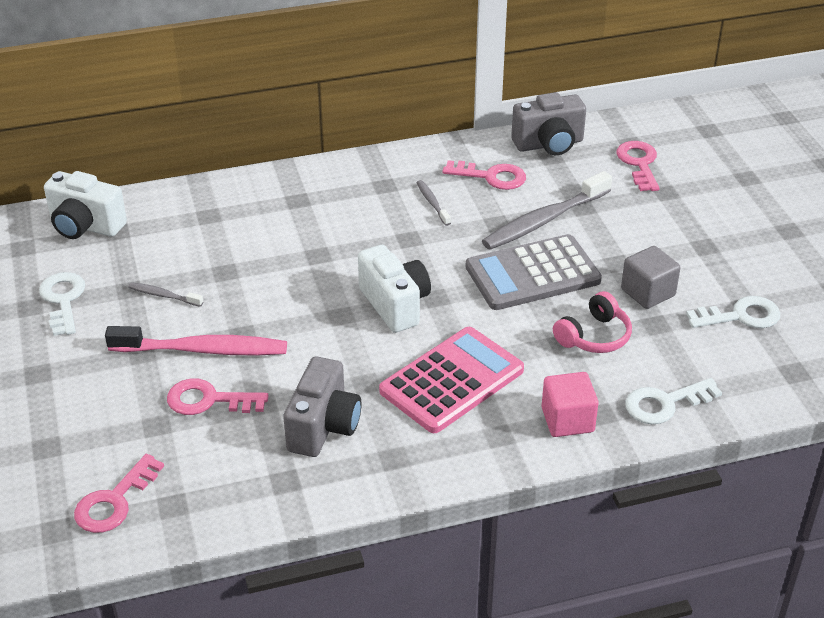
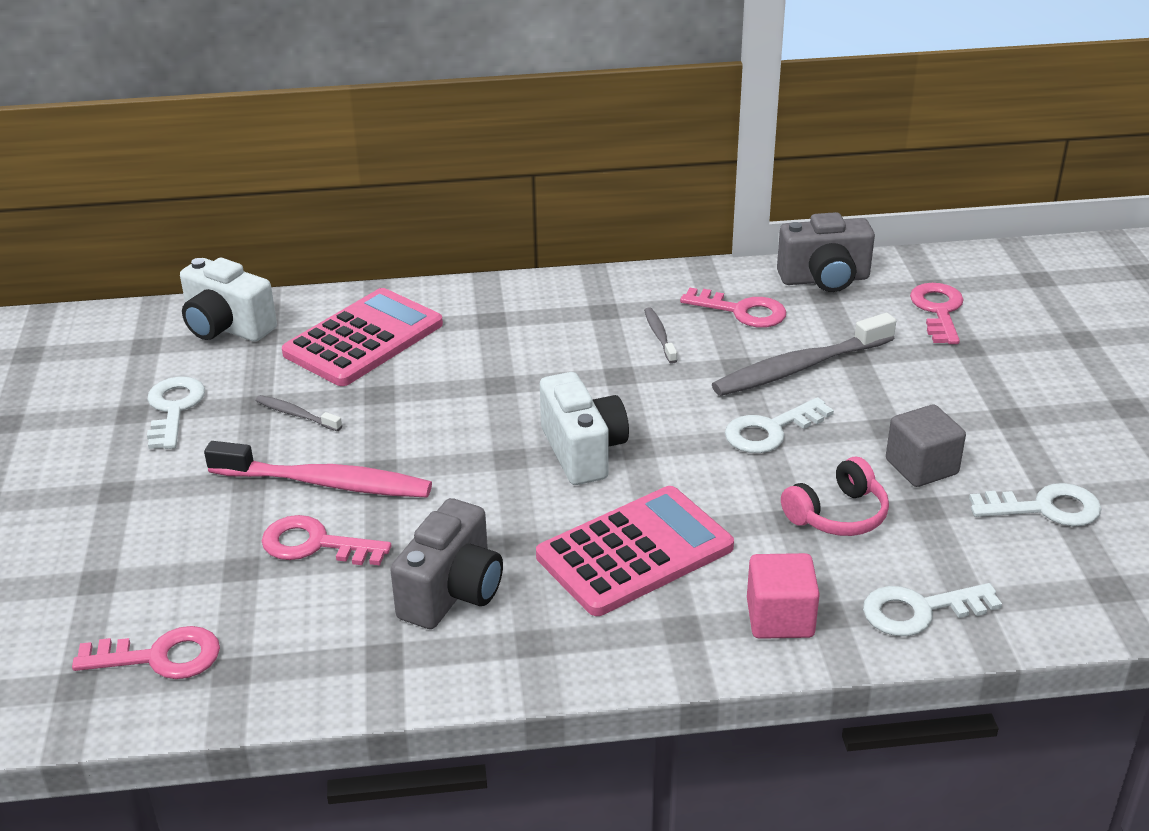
camera: 10 degrees right, 5 degrees down
(114, 501) = (160, 657): pink key -> pink key turned 135 degrees counterclockwise
(199, 226) = (363, 339): none -> pink calculator
(532, 274) = (771, 430): grey calculator -> white key

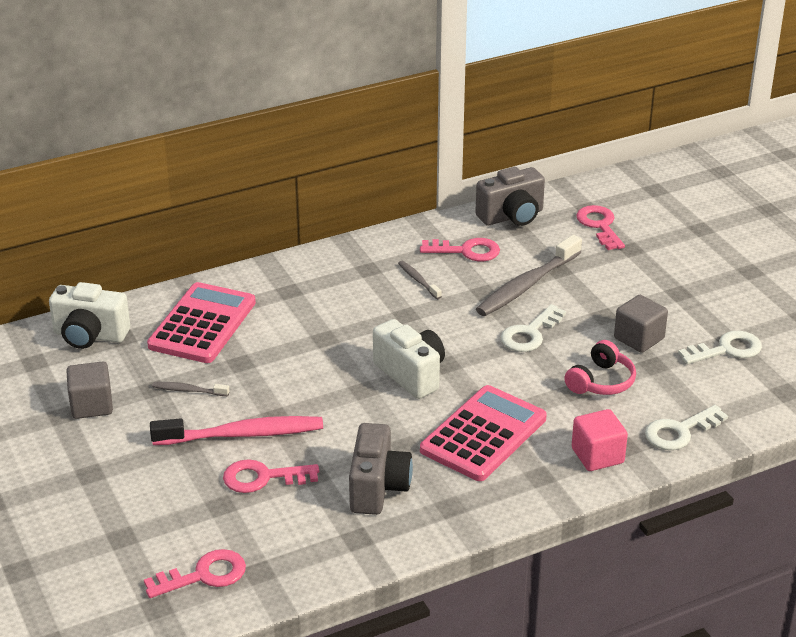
camera: 20 degrees left, 0 degrees up
(173, 409) = (91, 405): white key -> grey cube

